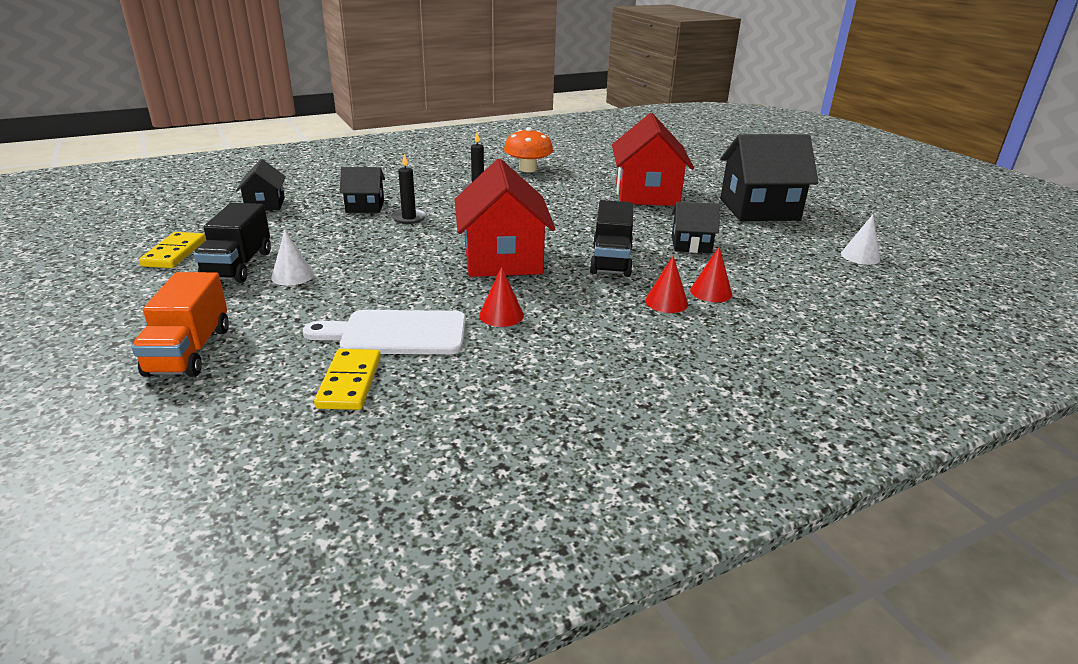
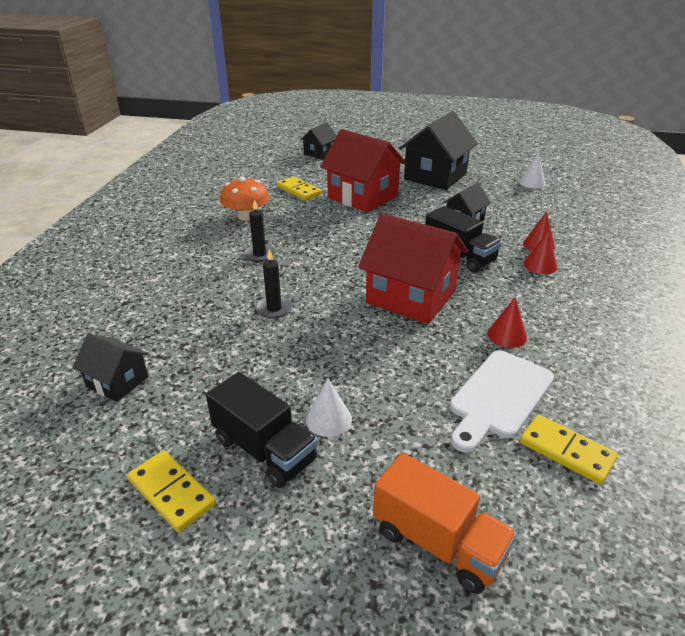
camera: 50 degrees left, 5 degrees up
(365, 206) = (214, 322): black house -> black house (319, 153)
(607, 171) = (299, 190): none -> yellow domino

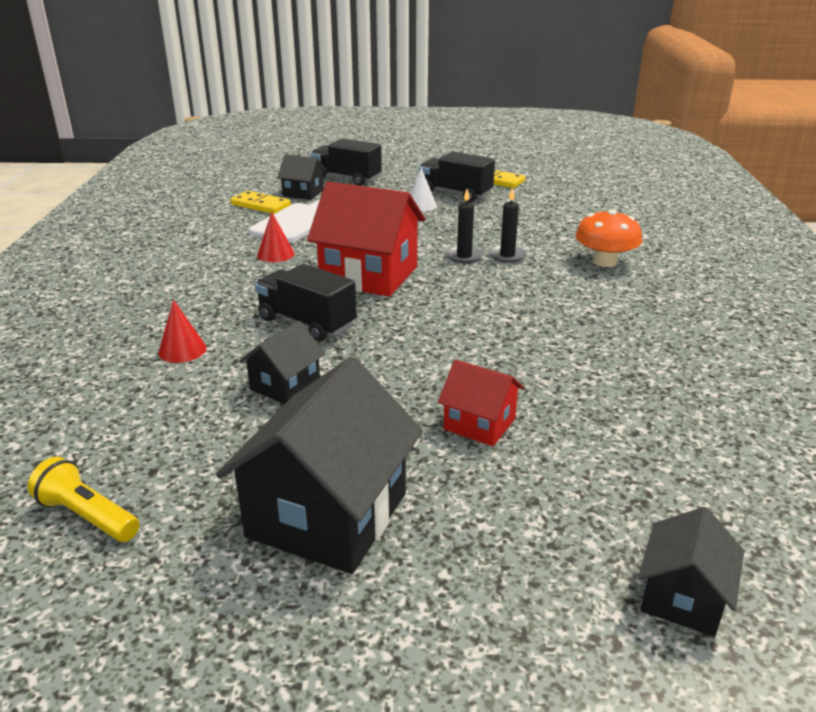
camera: 170 degrees right, 5 degrees down
(117, 382) = (586, 209): black house -> black house (303, 193)
(246, 216) = (652, 358): orange mushroom -> orange mushroom (605, 262)
(259, 254) = (572, 303): black candle -> black candle (464, 256)
(299, 190) = (616, 428): yellow domino -> none
(363, 197) = (479, 424): red house -> red house, size x0.52
(438, 542) = (346, 179): orange truck -> black truck
(532, 183) = (88, 516): white cone -> yellow flashlight
(540, 265) = (200, 321): red cone -> none

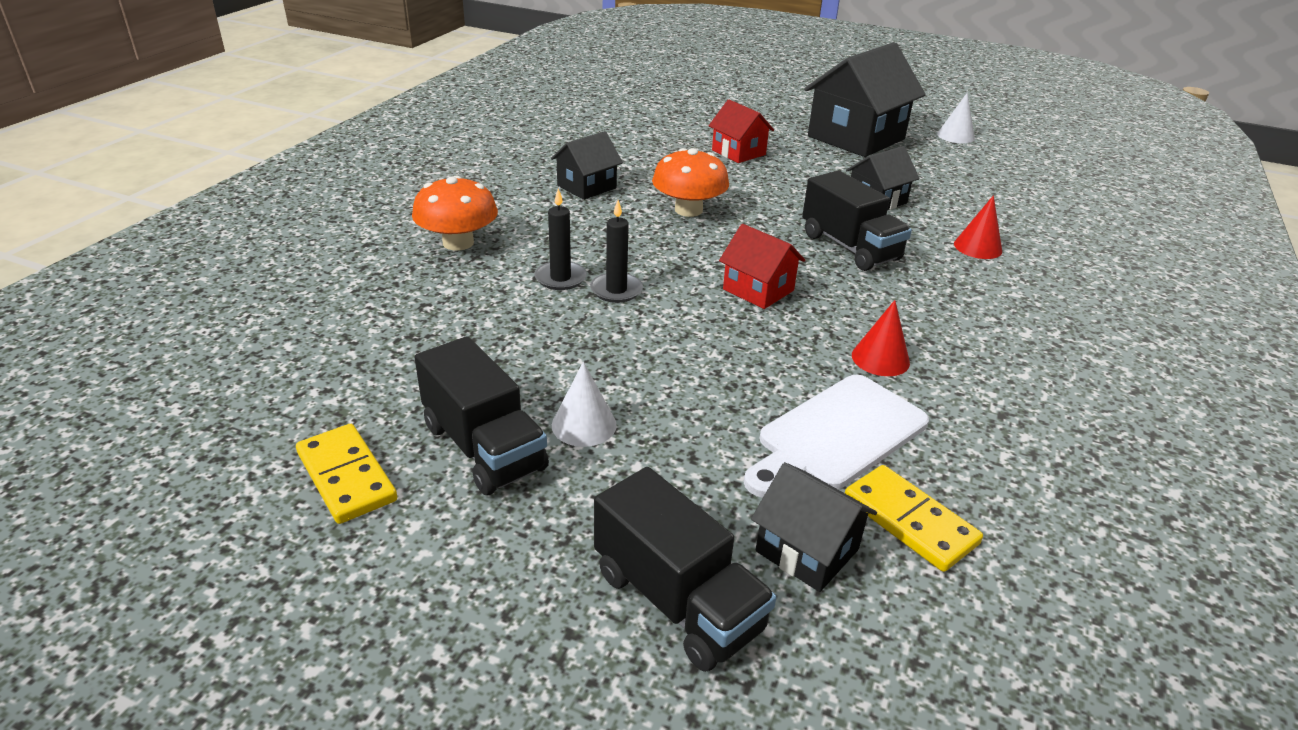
camera: 160 degrees left, 5 degrees up
(88, 516) = (1002, 163): yellow flashlight -> none
(144, 583) = (955, 136): none -> white cone
(369, 275) = (758, 290): red house -> red house, size x0.52
(469, 326) = (688, 210): none -> orange mushroom
(682, 597) = (697, 89): black house -> black house (586, 187)

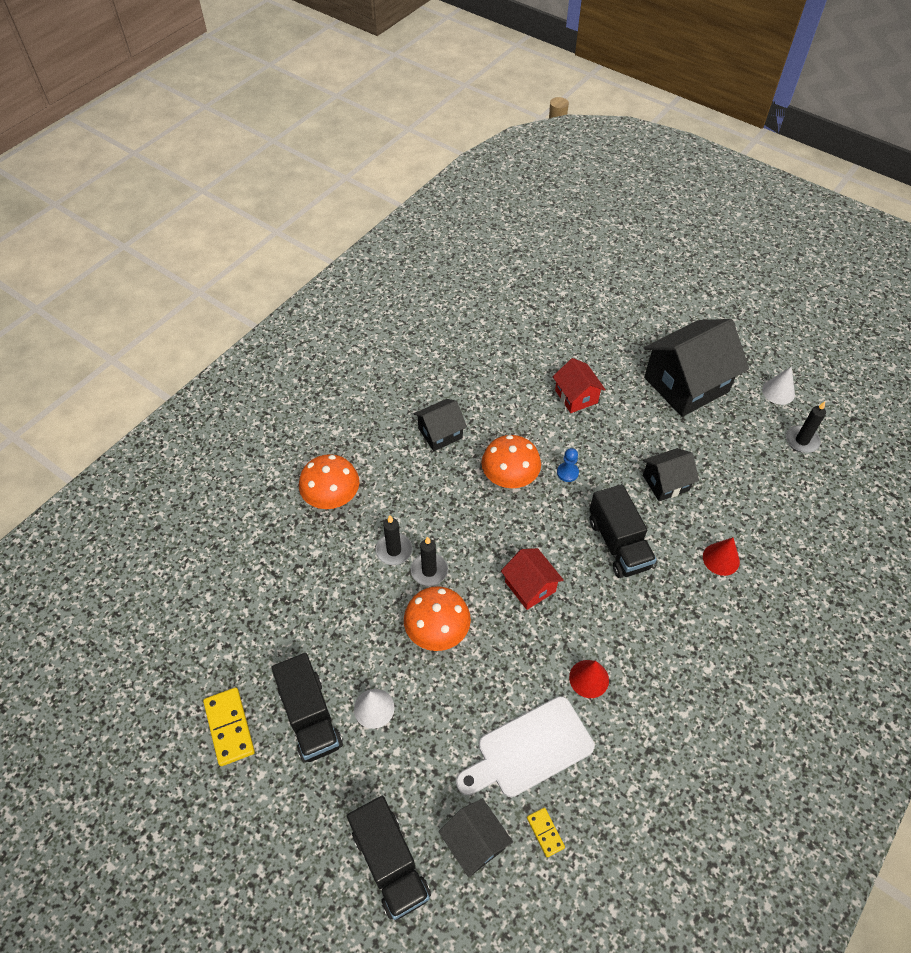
camera: 15 degrees right, 20 degrees up
(649, 339) = (437, 630): none -> orange mushroom
(757, 202) = (567, 473): none -> blue pawn
(909, 521) = (545, 832): yellow domino -> yellow domino, size x0.56
(1003, 163) = (802, 441): none -> black candle

